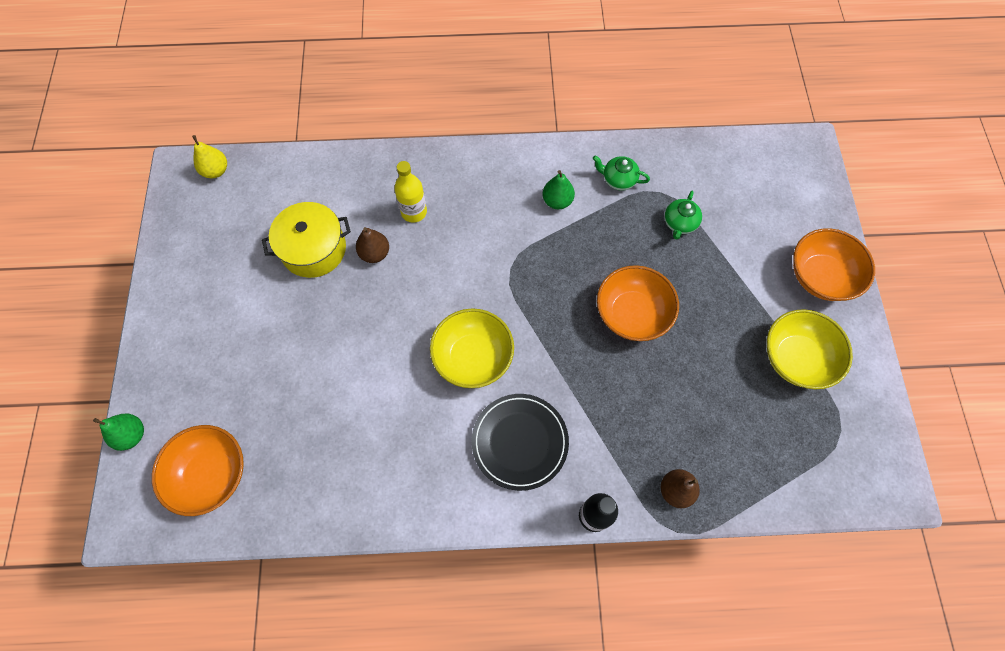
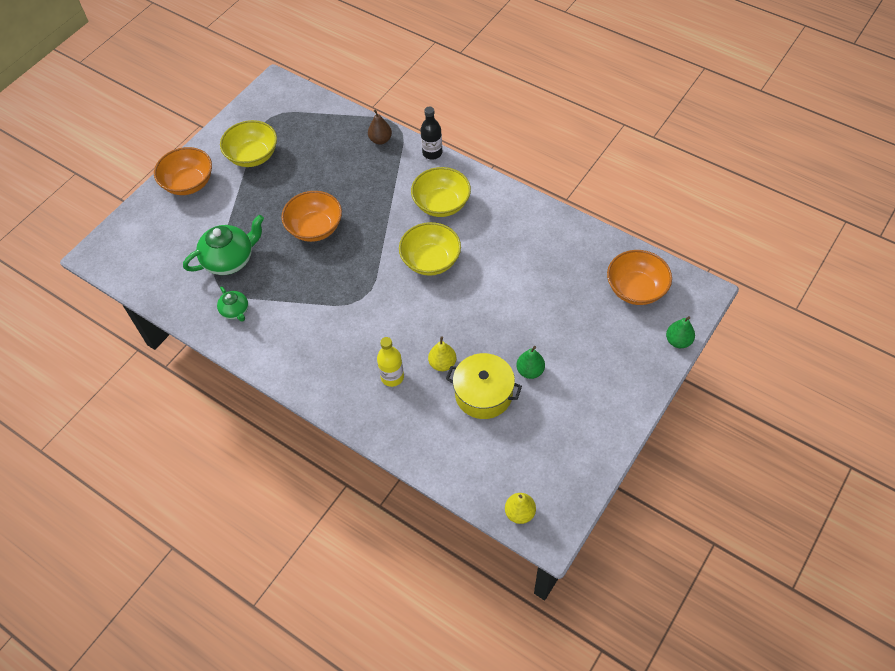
camera: 140 degrees left, 10 degrees down
(375, 253) = (442, 363): brown pear -> yellow pear
(520, 442) = (441, 204): black plate -> yellow bowl
(557, 201) = (289, 322): green pear -> green pear (530, 371)
(679, 223) = (230, 259): green teapot -> green teapot, size x1.83

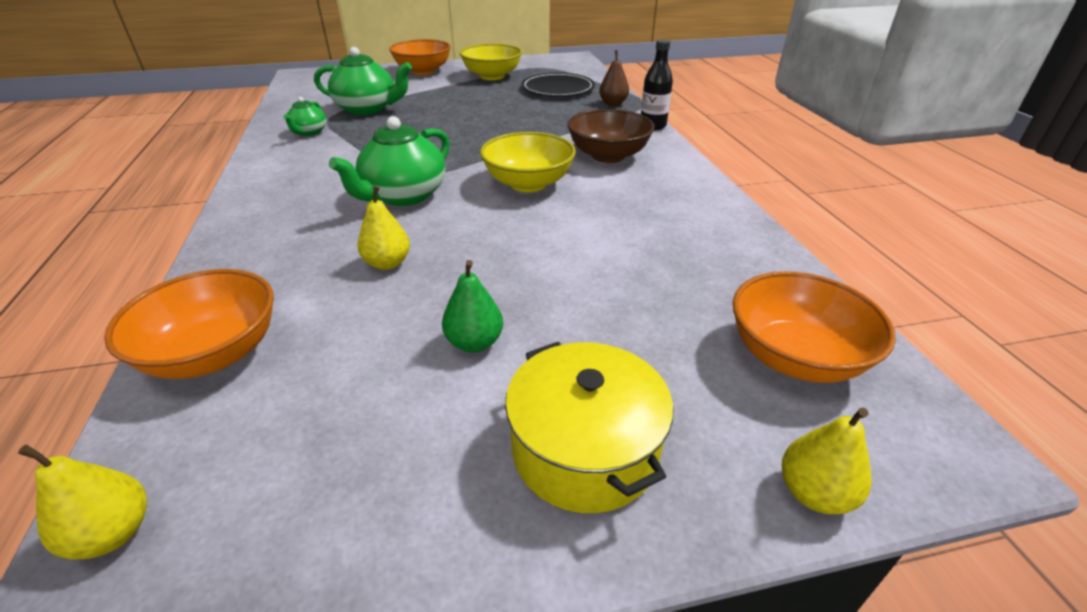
camera: 40 degrees right, 20 degrees down
(315, 228) = (463, 121): orange bowl -> orange bowl (214, 353)
(322, 143) = (558, 89): none -> black plate
(383, 318) = (403, 196): none -> green teapot
(392, 377) = (320, 241): yellow bottle -> none
(441, 204) = (608, 156): yellow bowl -> brown bowl
(483, 394) = (374, 324): yellow pot -> yellow pot (584, 450)
(678, 341) = (814, 493): green pear -> yellow pear

